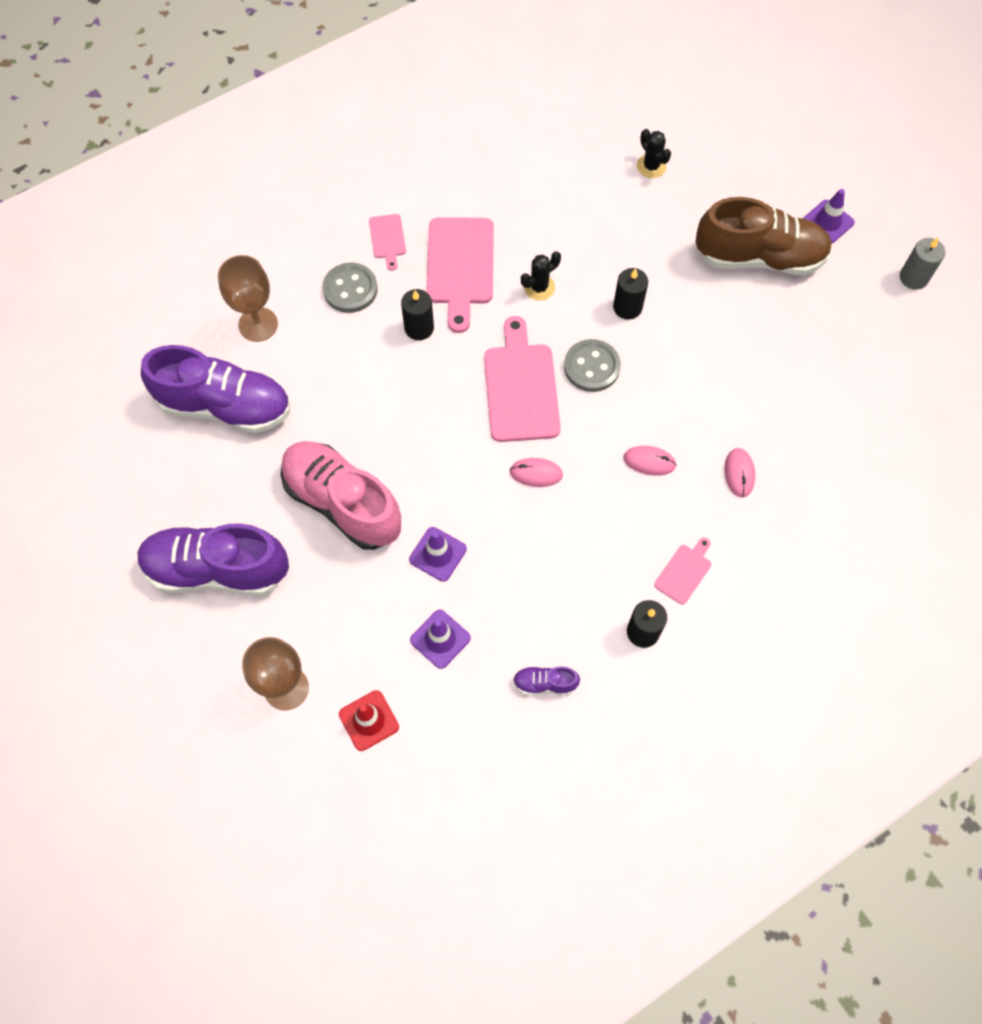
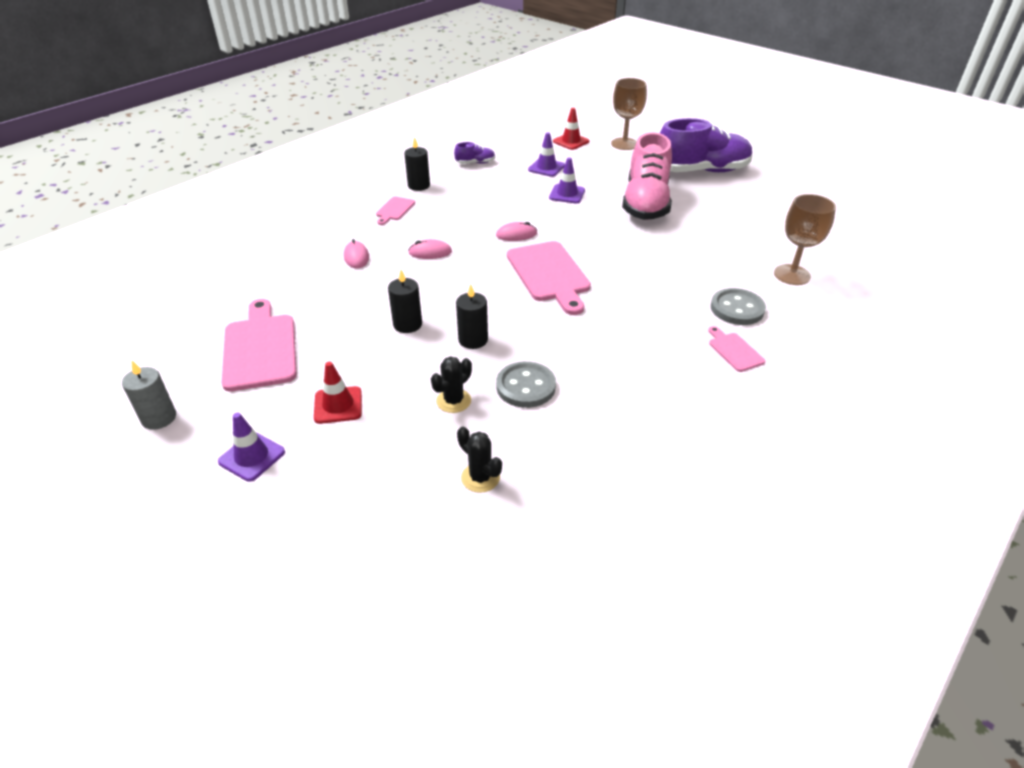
camera: 165 degrees right, 25 degrees down
(225, 406) = (769, 231): purple shoe -> none
(342, 503) = (645, 204): pink shoe -> pink shoe turned 75 degrees clockwise
(419, 328) = (657, 294): black candle -> black candle (407, 324)
(460, 266) = (649, 342): pink cutting board -> pink cutting board (260, 348)
(539, 287) = (564, 339): black cactus -> black cactus (453, 401)
(591, 367) = (493, 295): grey button -> grey button (526, 386)
(759, 257) = (338, 405): brown shoe -> red traffic cone

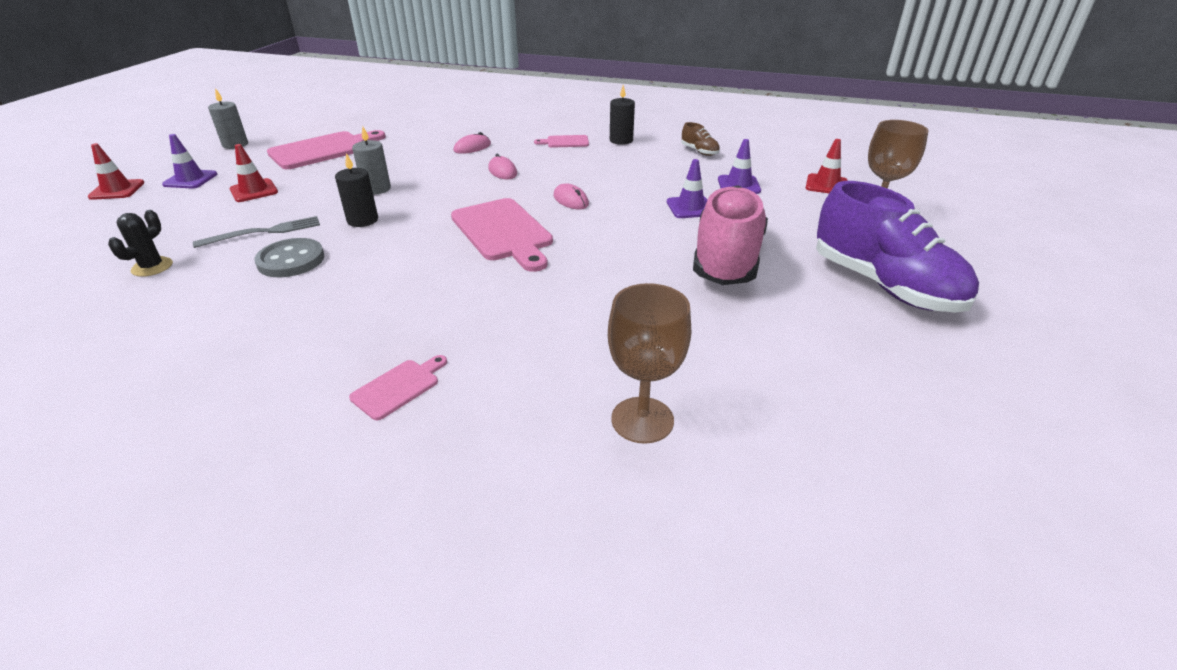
camera: 65 degrees right, 5 degrees down
(224, 525) = (117, 190): none -> red traffic cone
(407, 324) = (376, 189): black candle -> grey candle
(453, 401) = (264, 232): black cactus -> grey fork
(475, 163) = (699, 151): purple shoe -> brown shoe
(549, 274) = (503, 232): pink cutting board -> pink cutting board turned 75 degrees counterclockwise
(645, 204) = (726, 259): pink shoe -> pink shoe turned 120 degrees clockwise
(737, 309) = (506, 375): grey button -> none

